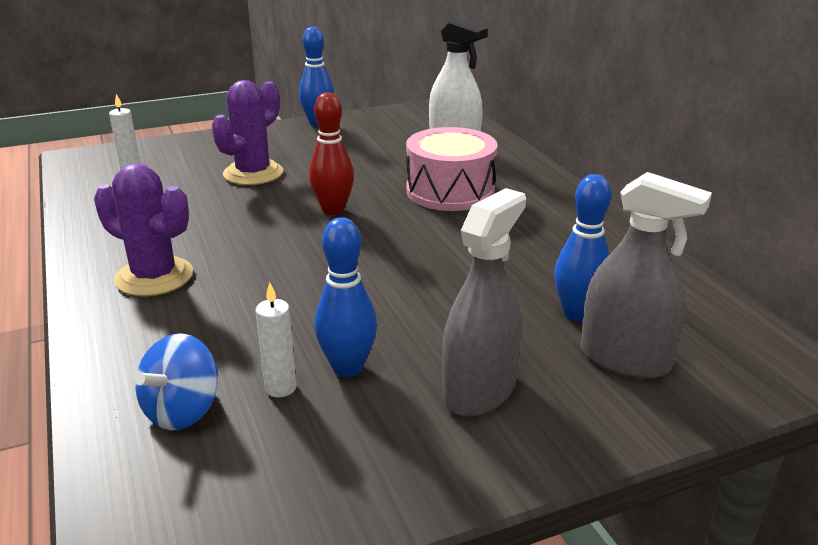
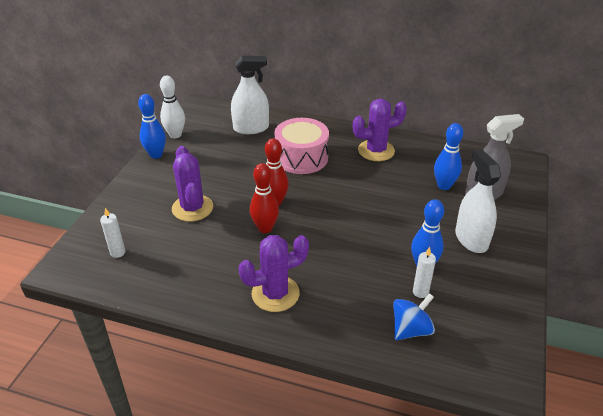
camera: 50 degrees left, 10 degrees up
(182, 411) = (411, 329): blue spinning top -> blue spinning top turned 105 degrees counterclockwise
(273, 223) = (265, 228): none -> red bowling pin
(369, 117) = (175, 135): none -> white bowling pin
(479, 390) = (471, 239): grey spray bottle -> white spray bottle
(560, 230) = (376, 151): none -> purple cactus

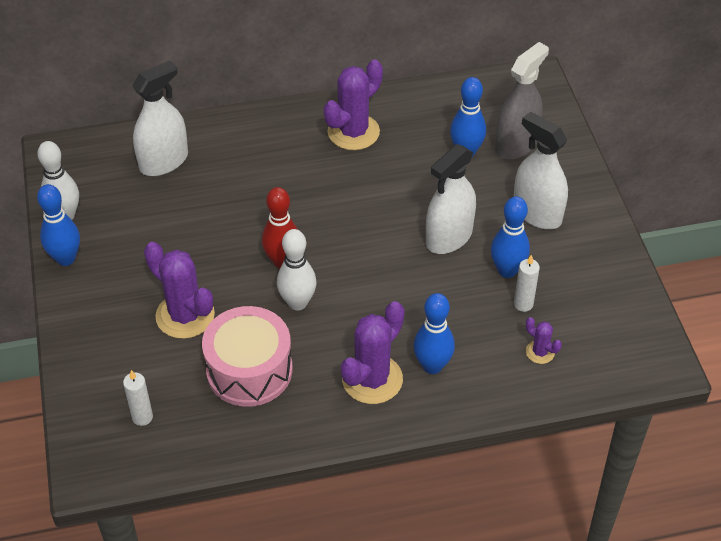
camera: 30 degrees left, 10 degrees up
(265, 228) = (297, 303): red bowling pin -> white bowling pin
(301, 158) = (267, 182): pink drum -> pink drum (249, 370)
(323, 303) = (432, 366): none -> blue bowling pin
(395, 229) = (449, 237): none -> white spray bottle
(411, 329) = (540, 352): blue spinning top -> purple cactus

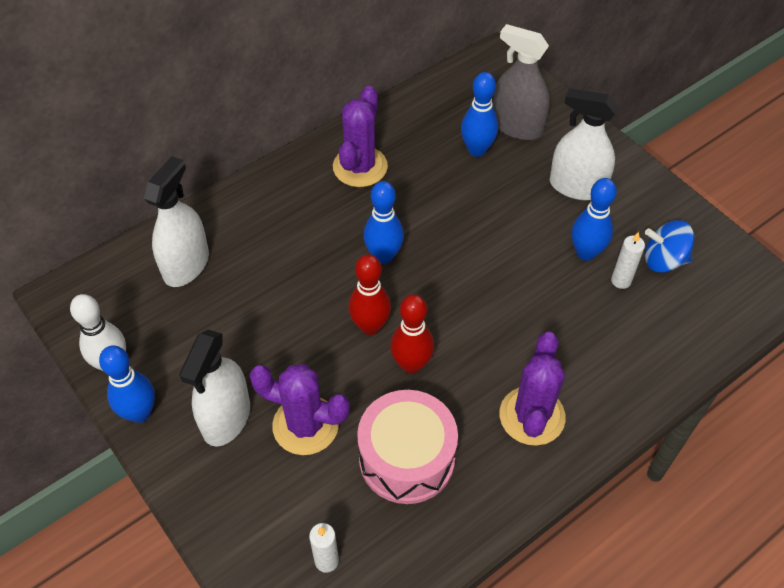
camera: 25 degrees left, 5 degrees up
(297, 303) = (411, 364): white bowling pin -> red bowling pin
(432, 366) = (579, 377): blue bowling pin -> blue bowling pin (383, 256)
(449, 237) = (513, 240): white spray bottle -> white spray bottle (226, 418)
(516, 144) = (517, 127): grey spray bottle -> grey spray bottle turned 75 degrees counterclockwise
(540, 352) = (665, 323): purple cactus -> none
(575, 302) = (664, 260): none -> blue spinning top

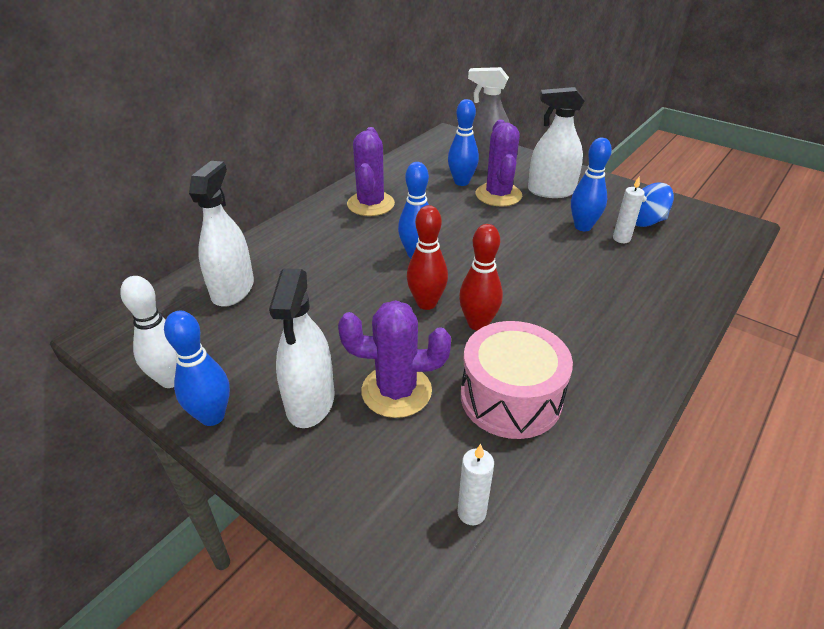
camera: 15 degrees left, 15 degrees down
(532, 416) = (608, 341): purple cactus -> purple cactus (498, 195)

